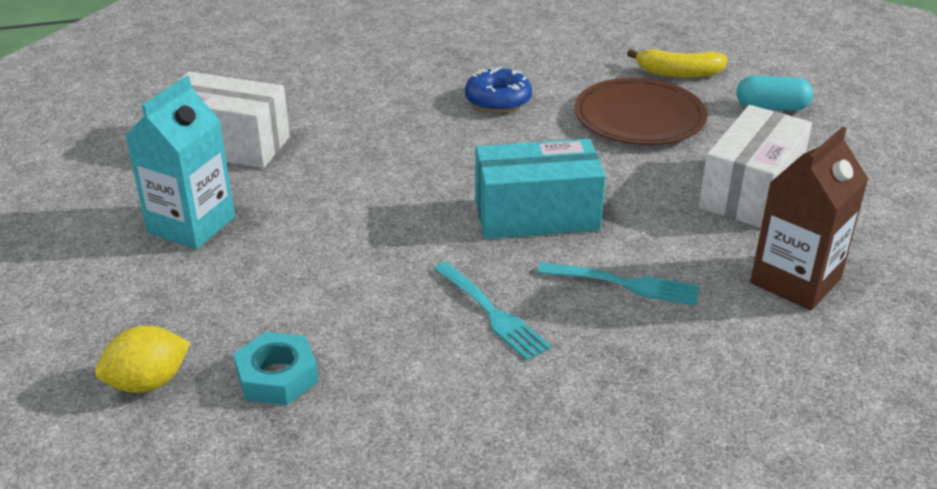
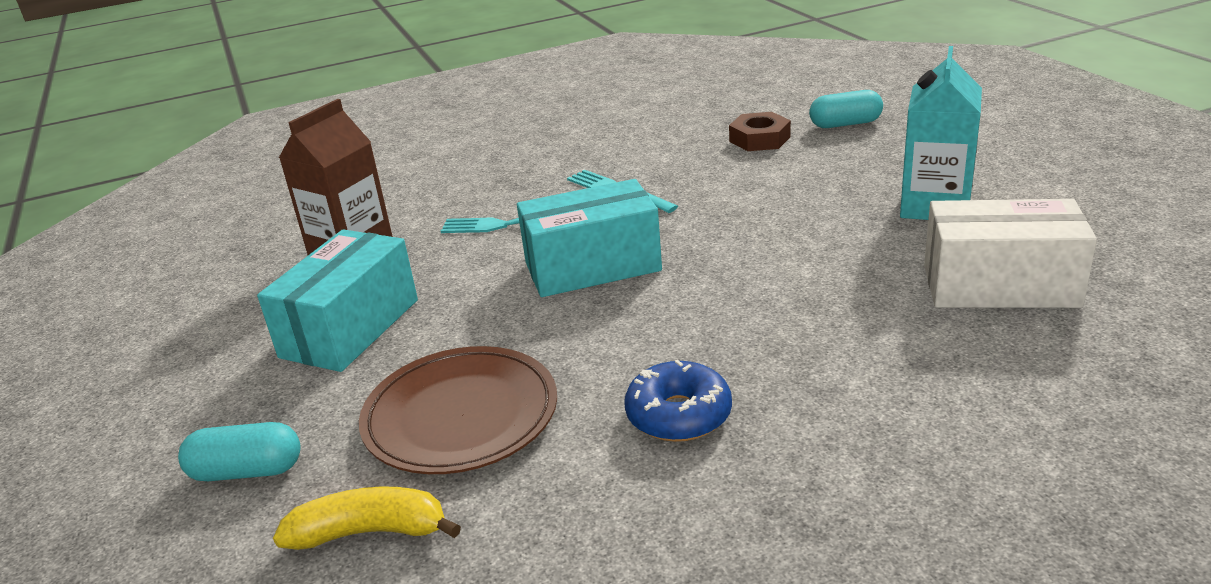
camera: 175 degrees right, 5 degrees down
(148, 383) = (845, 124): yellow lemon -> turquoise capsule
(277, 376) = (759, 139): turquoise nut -> brown nut
(750, 191) = (350, 328): white box -> turquoise box

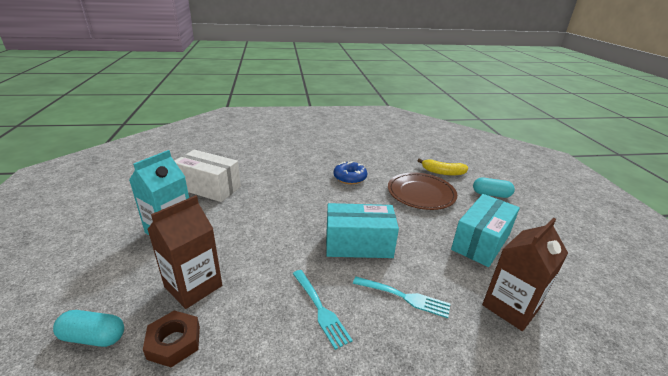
camera: 170 degrees left, 0 degrees up
(799, 170) = (193, 286): none -> brown carton

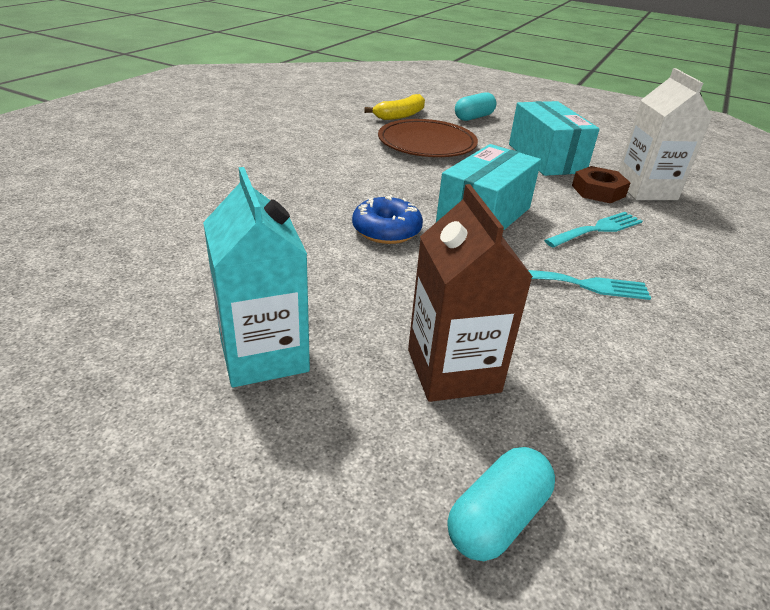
camera: 55 degrees left, 5 degrees up
(174, 342) = (566, 422): brown nut -> brown nut (598, 191)
(209, 188) = (174, 274): white box -> none
(350, 178) = (330, 162): blue donut -> blue donut (386, 230)
(510, 307) = (646, 190): brown carton -> white carton

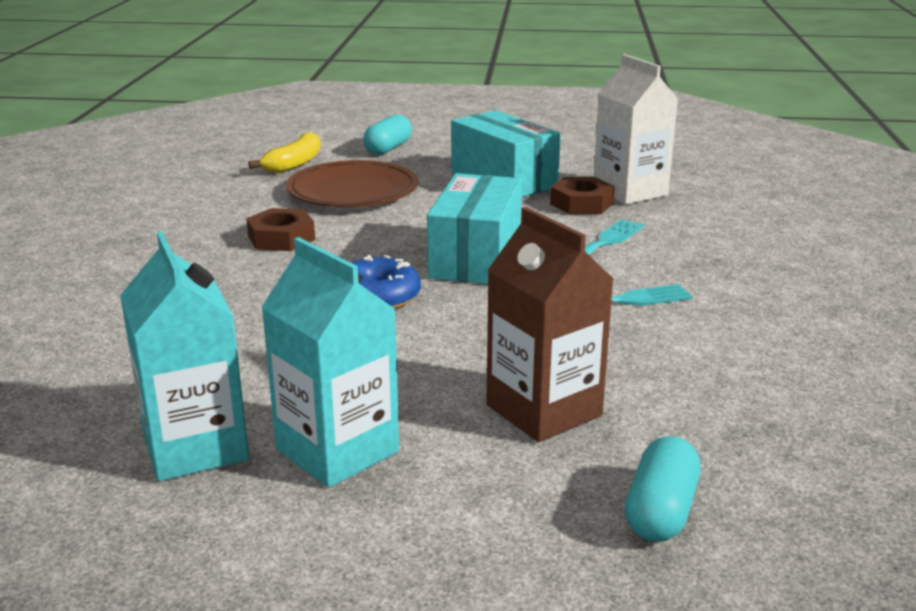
camera: 20 degrees left, 10 degrees down
(168, 318) = (195, 447): none -> turquoise carton
(352, 167) = (281, 238): none -> brown nut

